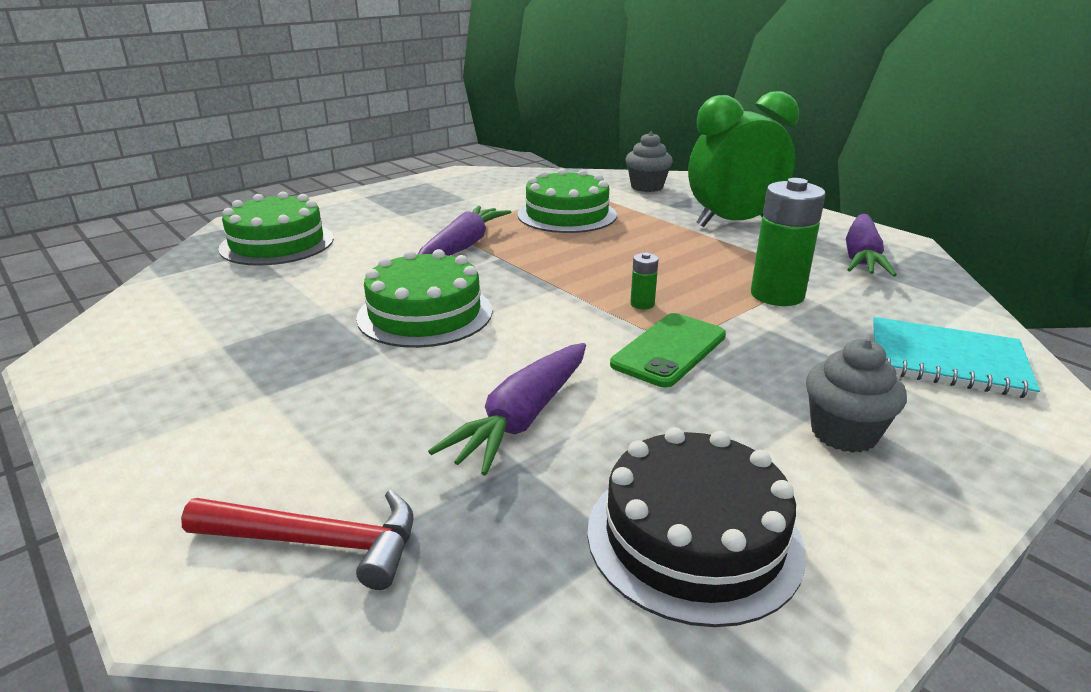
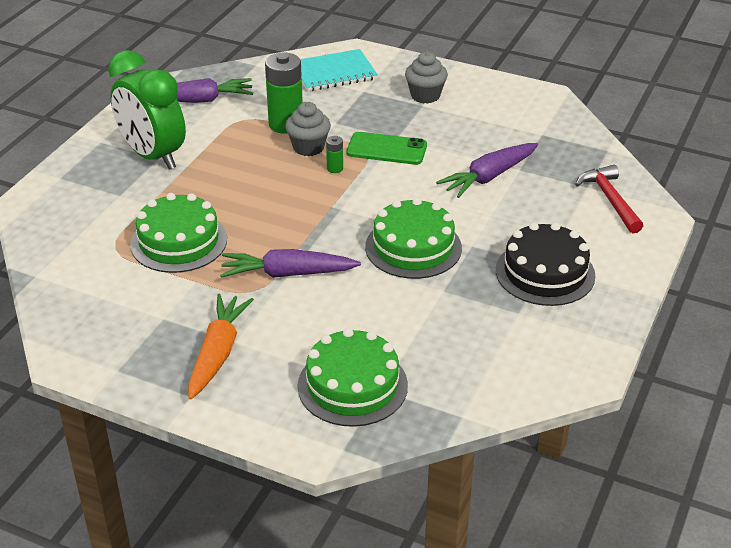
camera: 115 degrees left, 10 degrees up
(396, 208) = (218, 353): none -> orange carrot
(522, 418) = (489, 177): purple carrot -> purple carrot turned 135 degrees clockwise
(647, 187) = (70, 216): grey cupcake -> grey cupcake (308, 147)
(693, 537) = (524, 120): black cake -> black cake (545, 273)
(946, 361) = (334, 73): turquoise notebook -> turquoise notebook turned 75 degrees clockwise

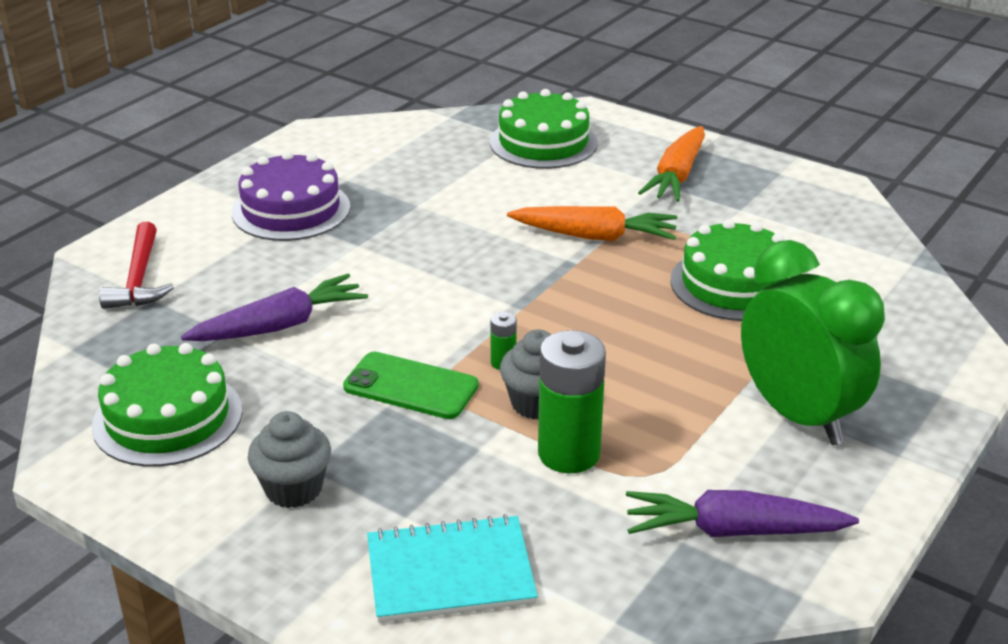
camera: 170 degrees left, 5 degrees down
(288, 274) = (594, 236): purple carrot -> orange carrot
(413, 247) = (432, 249): green cake -> green cake (168, 418)
(545, 273) = (291, 210): black cake -> purple cake

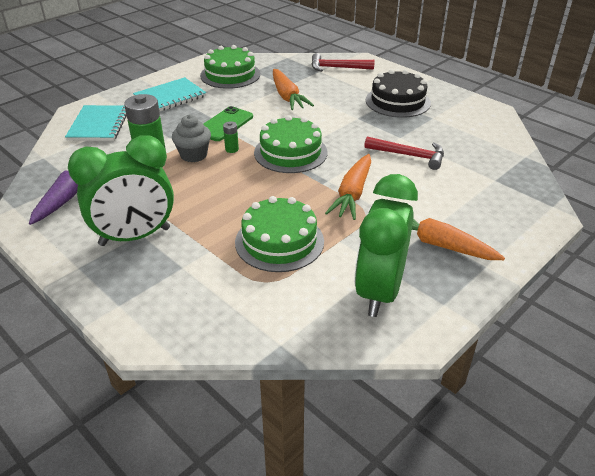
camera: 100 degrees right, 5 degrees up
(280, 326) = (287, 96): purple carrot -> orange carrot
(291, 210) = (397, 101): purple cake -> black cake
(293, 489) = (170, 97): grey cupcake -> turquoise notebook
(473, 196) = (409, 155): none -> red hammer
(543, 142) = (489, 190): green cake -> green cake (290, 152)
(785, 209) = (379, 291): none -> green clock

